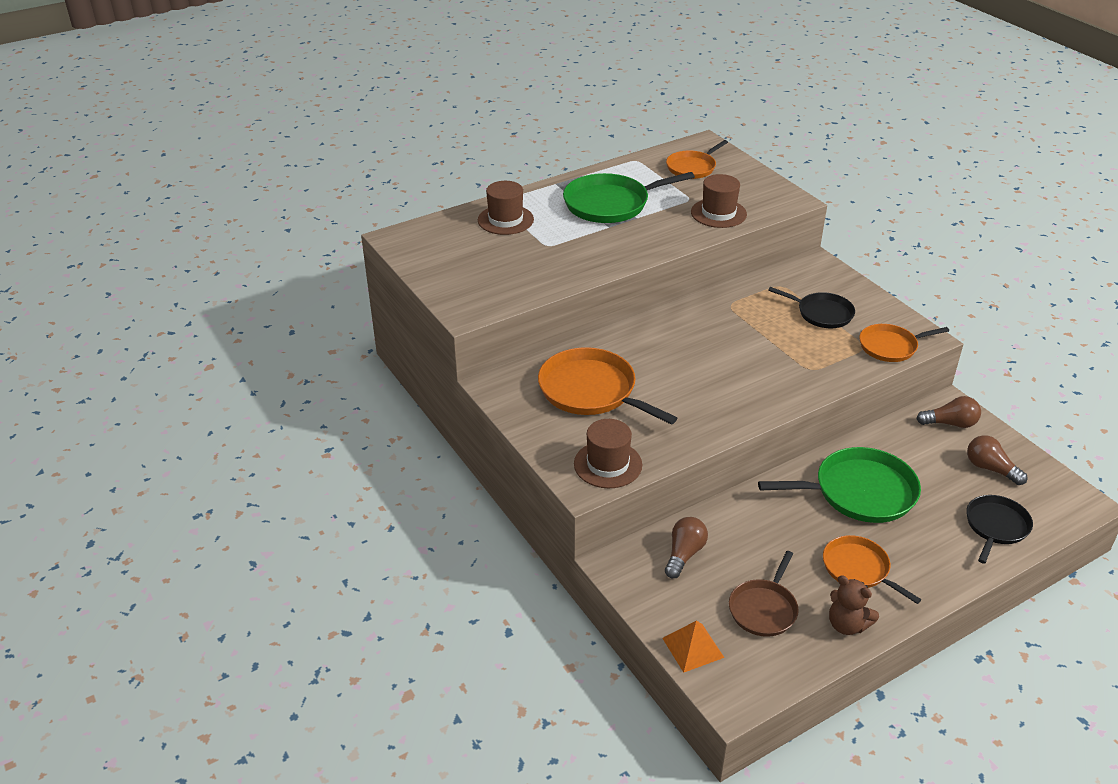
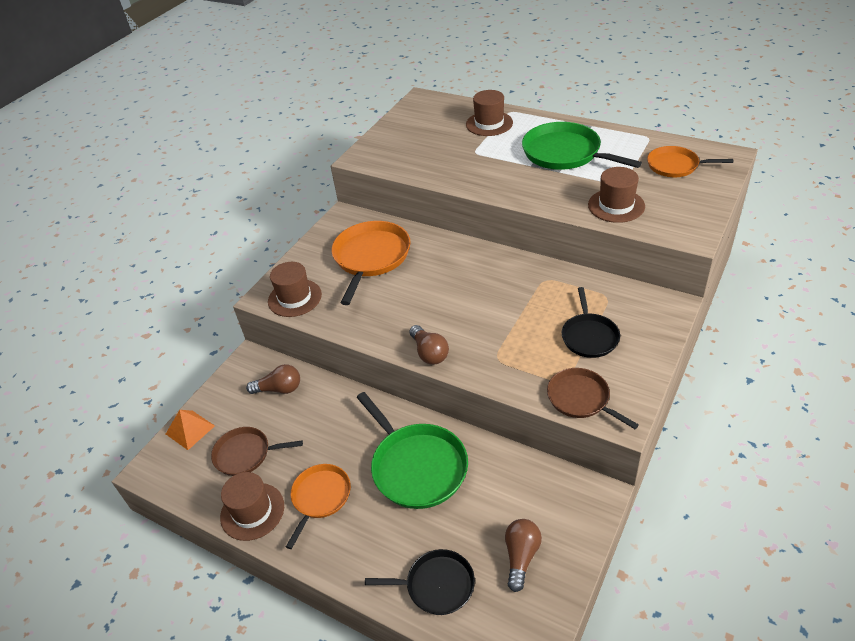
camera: 65 degrees right, 5 degrees up
(847, 625) = (252, 511): brown teddy bear -> brown hat
(890, 346) = (581, 399): orange pan -> brown pan
(950, 423) = (567, 503): brown light bulb -> brown light bulb (429, 353)

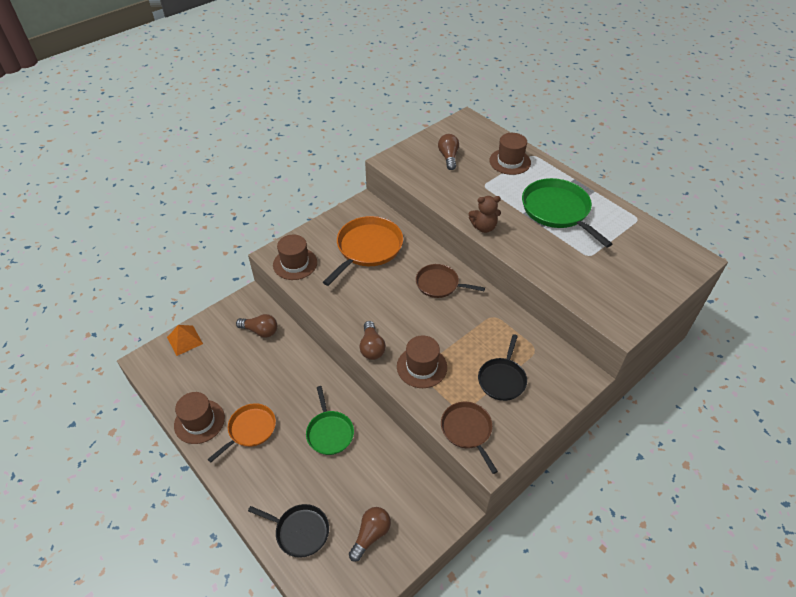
camera: 15 degrees right, 5 degrees up
(245, 454) = (214, 375): brown pan -> brown pan (439, 284)
(416, 466) = (329, 432): green pan -> green pan, size x0.62
(421, 137) = (448, 157): none -> brown light bulb
(497, 190) = (484, 227): none -> brown teddy bear
(616, 205) = (573, 275): brown hat -> brown hat (421, 367)
(675, 166) = (645, 254): orange pan -> none

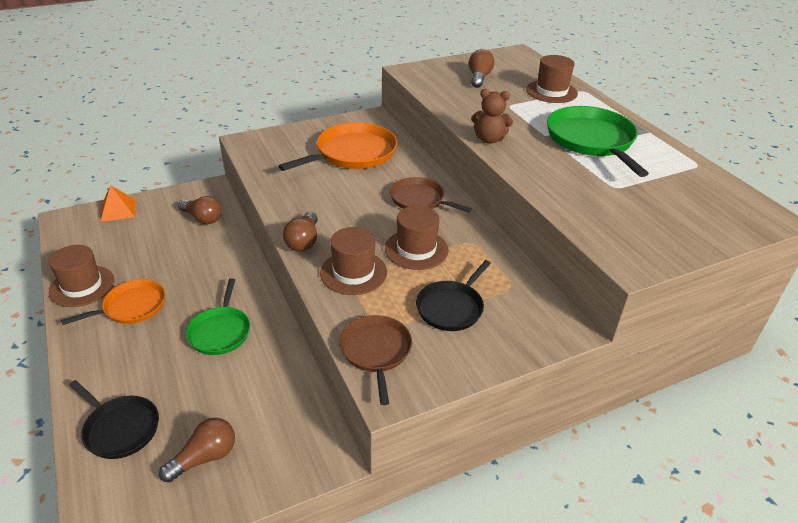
camera: 15 degrees right, 10 degrees down
(295, 264) = (263, 152): brown hat -> brown hat (416, 249)

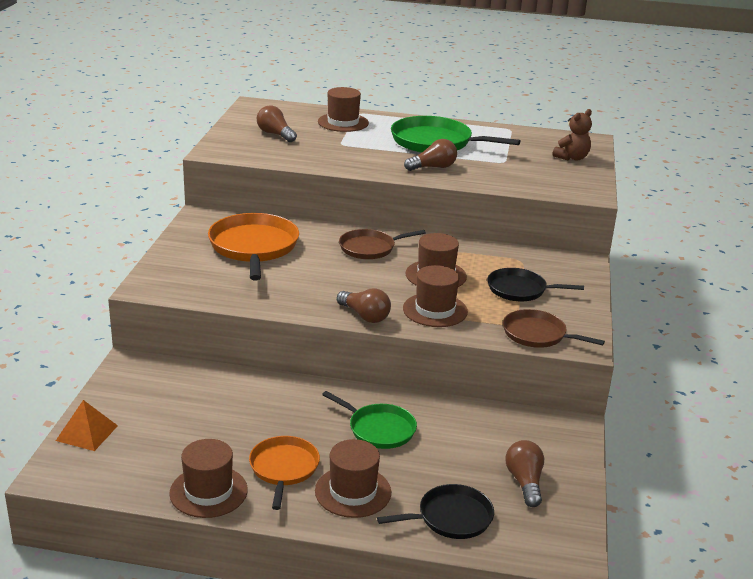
camera: 55 degrees left, 10 degrees down
(123, 355) = (353, 492): none -> brown hat
(202, 218) = (182, 385): brown light bulb -> brown light bulb (433, 167)
(451, 307) = (520, 290): black pan -> black pan turned 120 degrees clockwise
(489, 139) = (383, 171): brown teddy bear -> brown teddy bear (572, 158)

